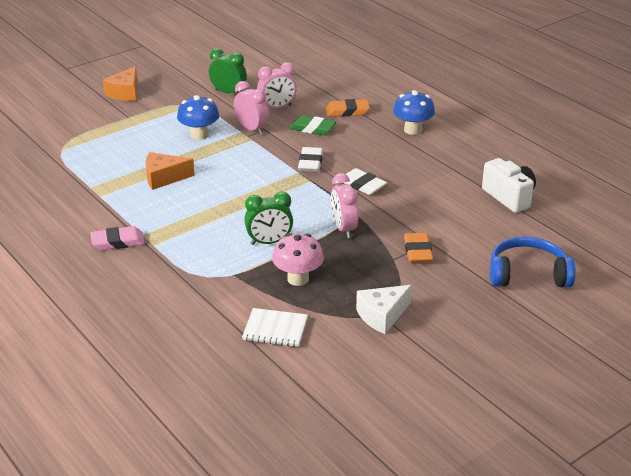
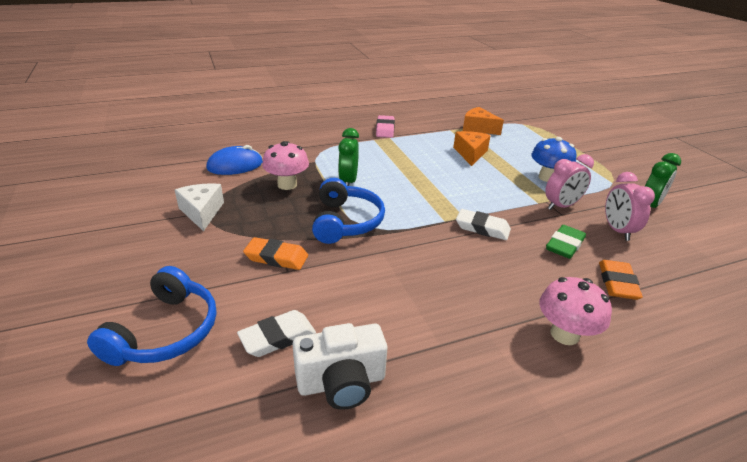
camera: 105 degrees right, 0 degrees up
(125, 93) = (632, 155): orange cheese -> orange cheese (478, 128)
(275, 329) = (235, 165): white notebook -> blue mouse
(343, 229) = (346, 222): pink clock -> blue headphones
(362, 185) = (424, 252): white eraser -> white eraser (277, 337)
(412, 130) = (564, 334): blue mushroom -> pink mushroom

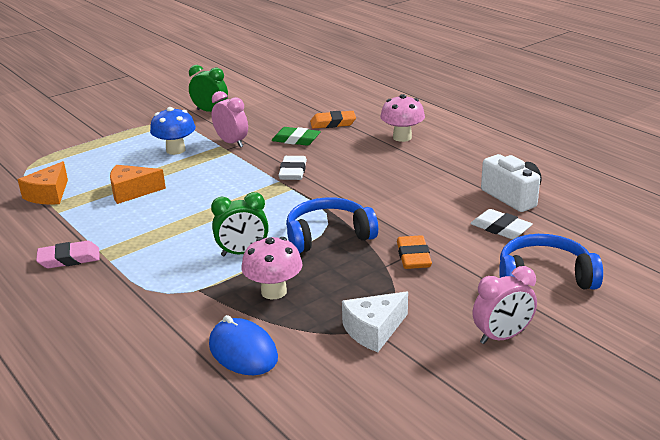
camera: 105 degrees left, 5 degrees down
(617, 230) = (260, 123): pink clock -> pink clock (502, 337)

